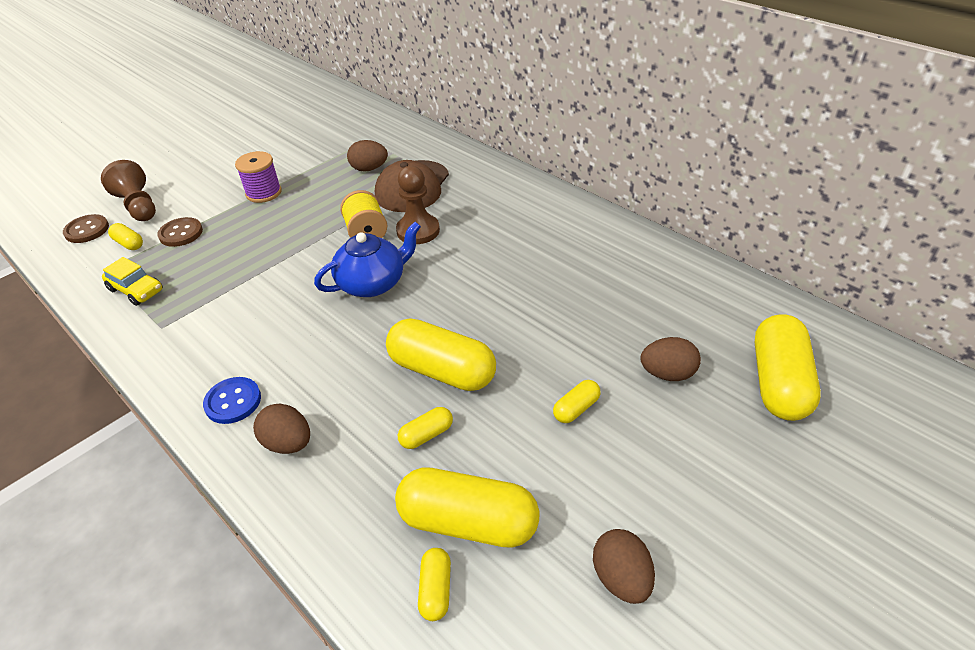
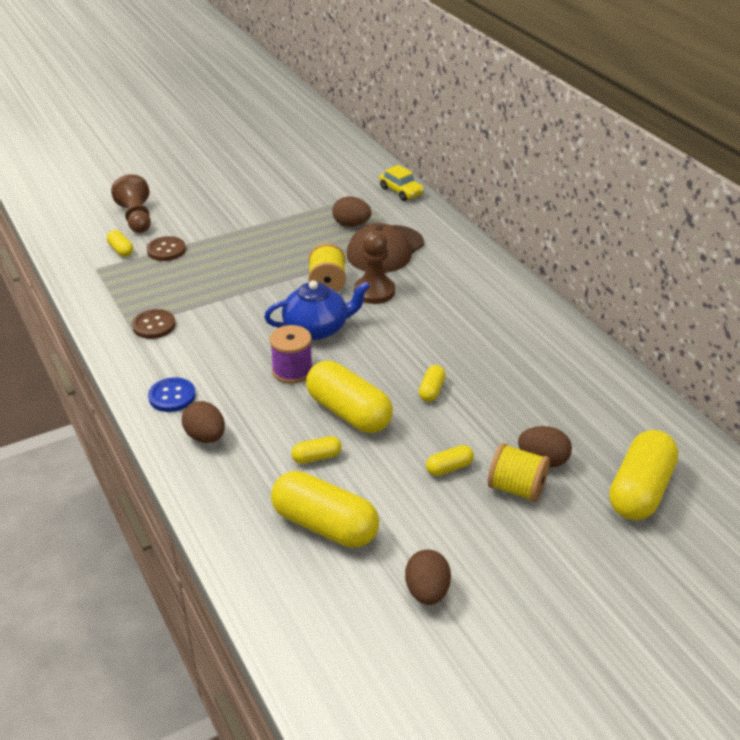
camera: 15 degrees right, 5 degrees down
(87, 230) = (89, 231): brown button -> brown button (154, 325)
(136, 290) = (118, 291): yellow car -> yellow car (401, 191)
(263, 193) = (248, 228): purple spool -> purple spool (292, 371)
(435, 590) = (282, 562): yellow capsule -> yellow capsule (431, 390)
(656, 414) = (516, 488): none -> yellow spool

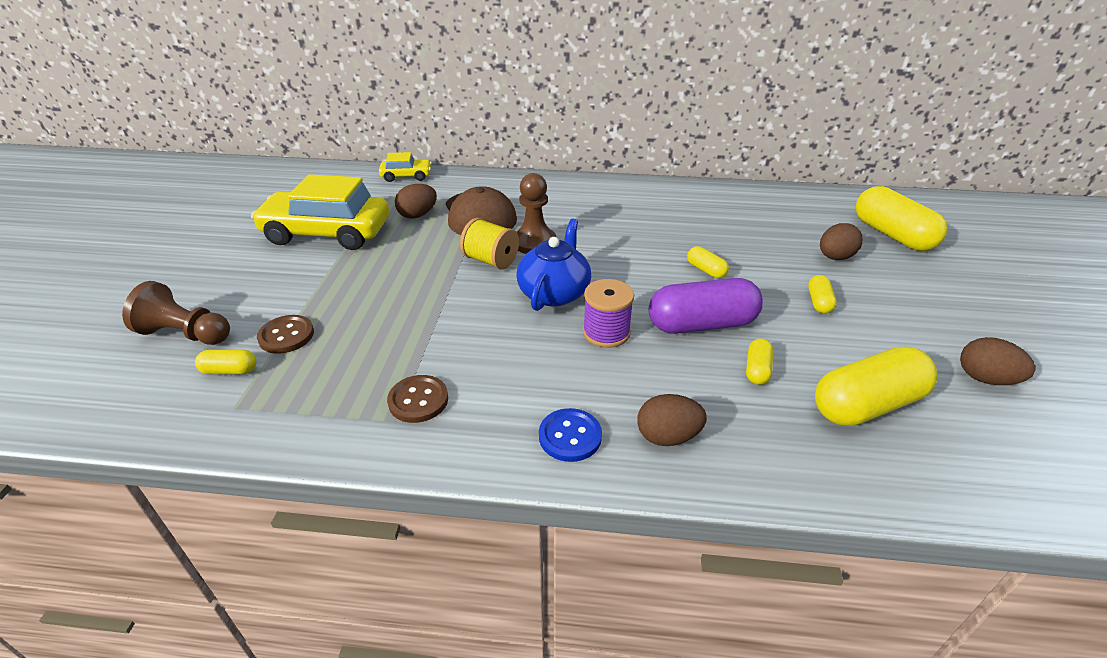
camera: 55 degrees left, 0 degrees up
(285, 203) = (327, 233): none -> yellow car
(349, 412) = (702, 324): yellow capsule -> purple capsule
(516, 488) = (863, 282): yellow spool -> none

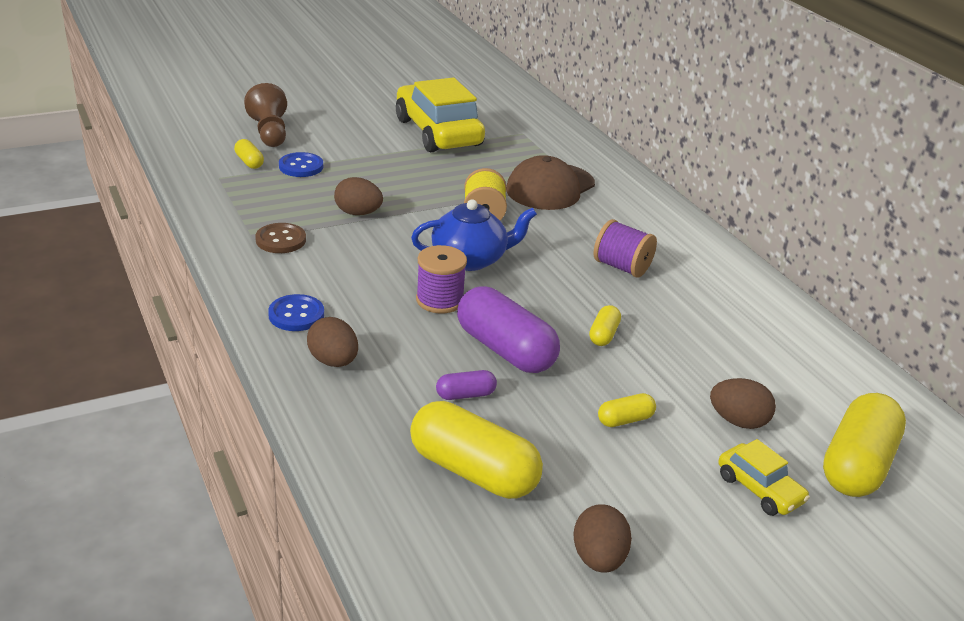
camera: 55 degrees right, 5 degrees down
(286, 336) = (301, 166): brown button -> blue button
(406, 176) = (569, 132): yellow car -> yellow car (759, 489)
(418, 215) = (512, 159): brown egg -> brown egg (358, 213)
(534, 243) = (537, 227): brown pawn -> none
(621, 228) = (621, 267): none -> purple spool
(757, 370) = (465, 395): yellow capsule -> purple capsule

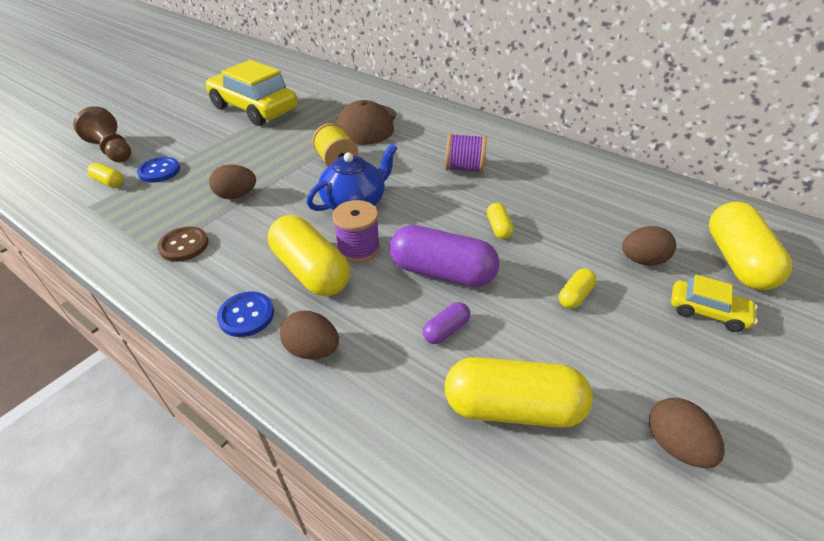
camera: 25 degrees left, 10 degrees up
(379, 302) = (311, 271): none -> yellow capsule

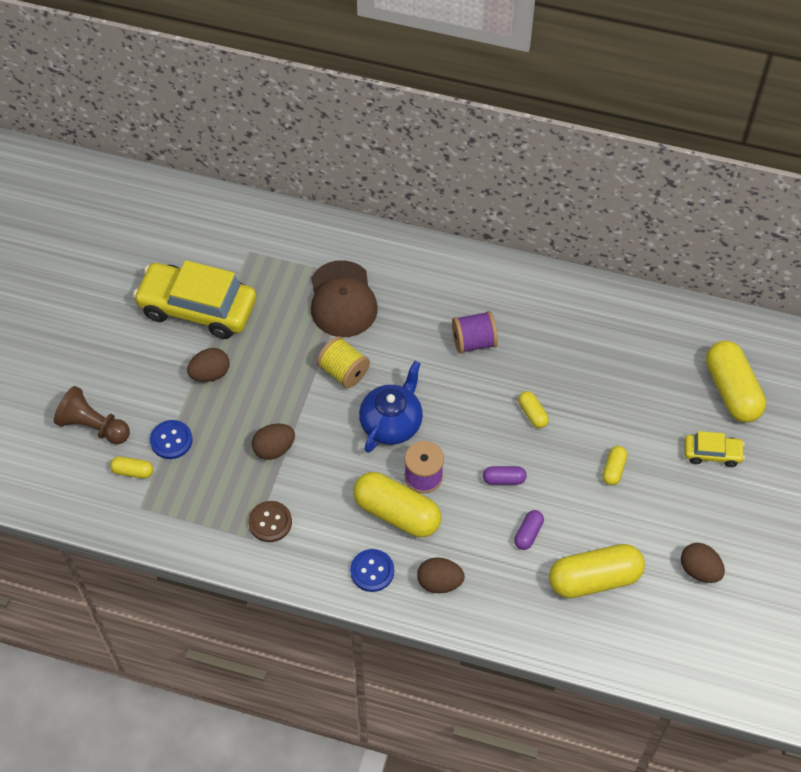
camera: 20 degrees left, 15 degrees up
(442, 272) = (504, 479): purple capsule -> purple capsule, size x0.47
(642, 260) = (658, 414): brown egg -> brown egg (210, 374)

